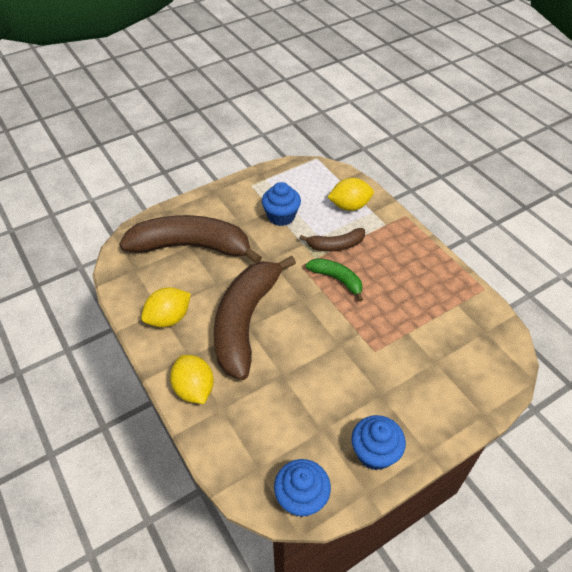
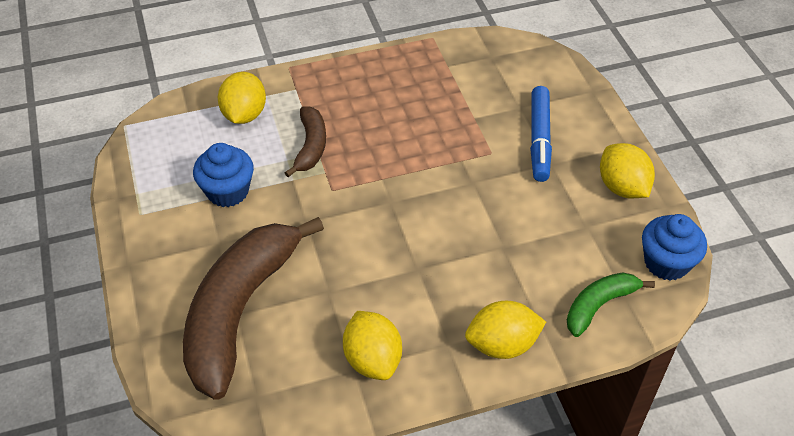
camera: 75 degrees left, 0 degrees up
(246, 321) = (408, 268): brown banana -> none
(337, 279) = (371, 159): green banana -> green banana (599, 305)
(375, 453) = (622, 187): blue cupcake -> yellow lemon
(404, 382) = (539, 139): none -> blue marker

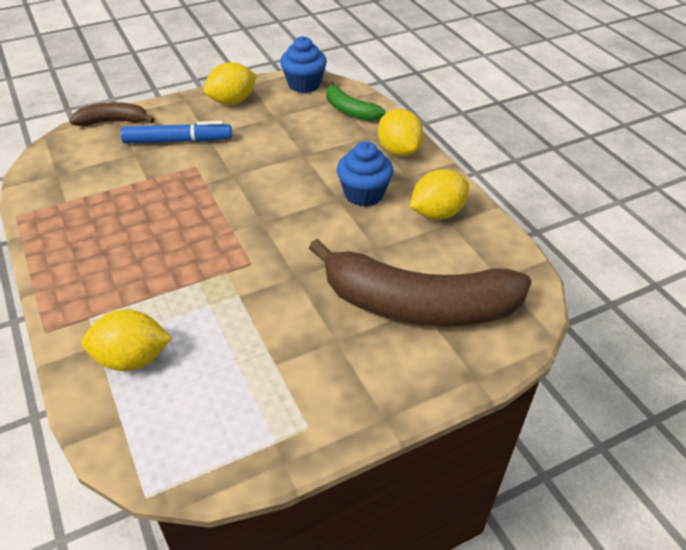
camera: 100 degrees left, 5 degrees down
(228, 191) = (262, 348): blue cupcake -> blue cupcake (364, 194)
(310, 146) = (188, 289): brown banana -> brown banana (113, 121)

